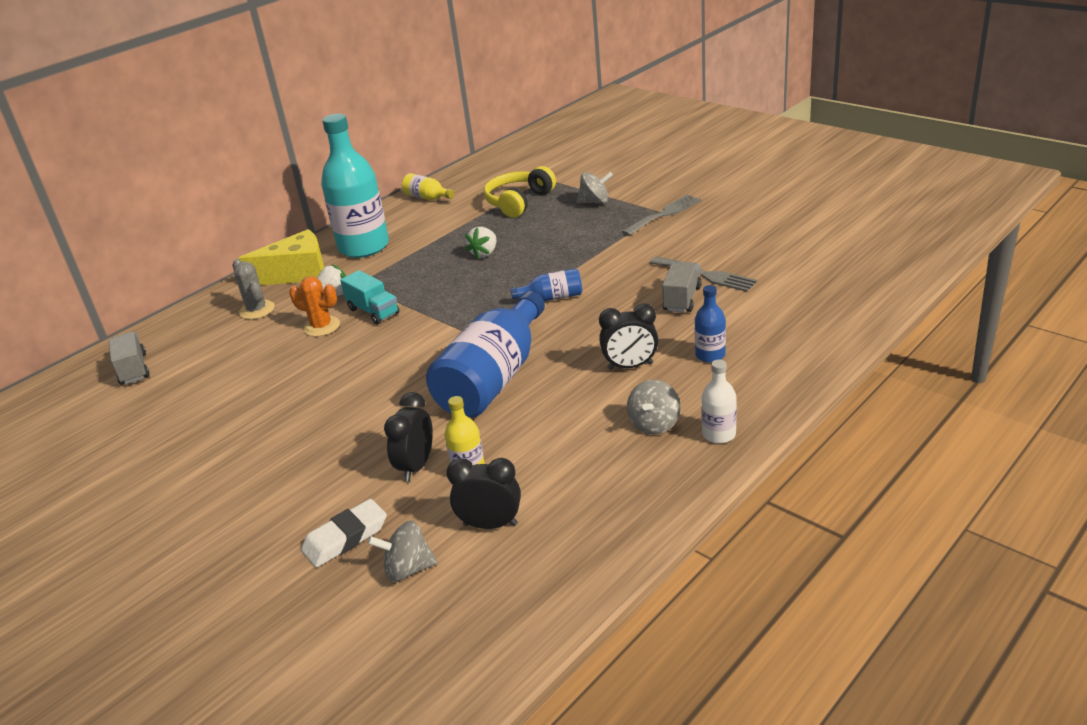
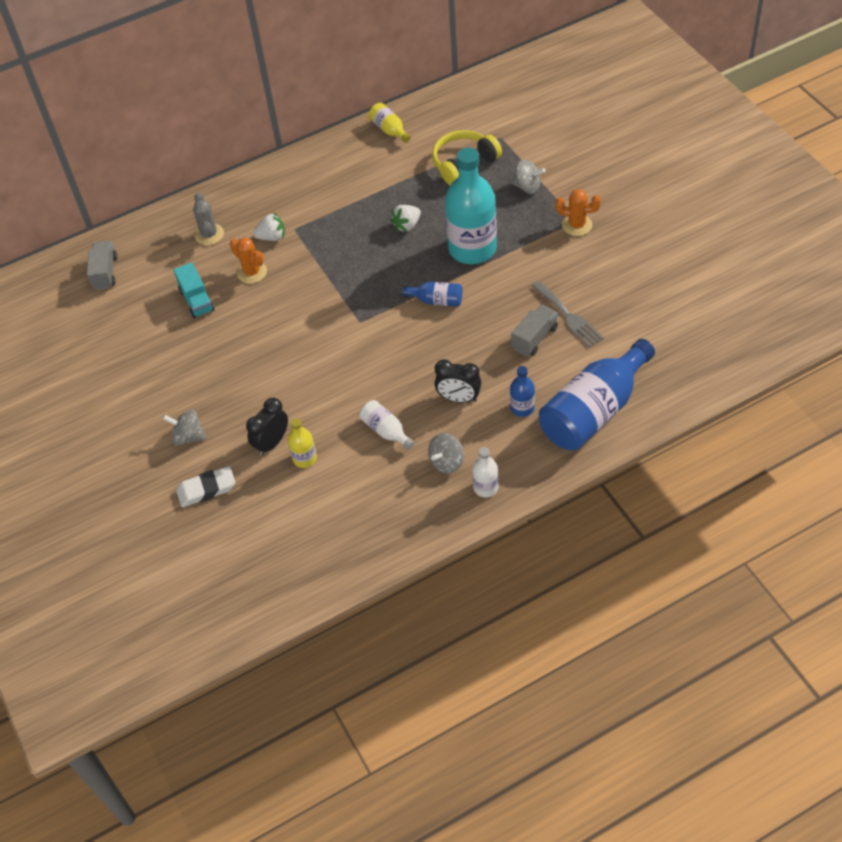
camera: 20 degrees right, 20 degrees up
(297, 273) = (252, 199): yellow cheese -> none
(364, 247) = (314, 182): turquoise bottle -> turquoise bottle (472, 248)
(373, 311) = (295, 268): turquoise truck -> turquoise truck (196, 300)
(408, 569) = (237, 528): grey spinning top -> grey spinning top (188, 436)
(490, 524) = (300, 511): black clock -> none
(494, 378) = (356, 376): blue bottle -> blue bottle (594, 411)
(560, 416) = (386, 431): none -> white bottle
(664, 214) = (577, 225): grey fork -> orange cactus

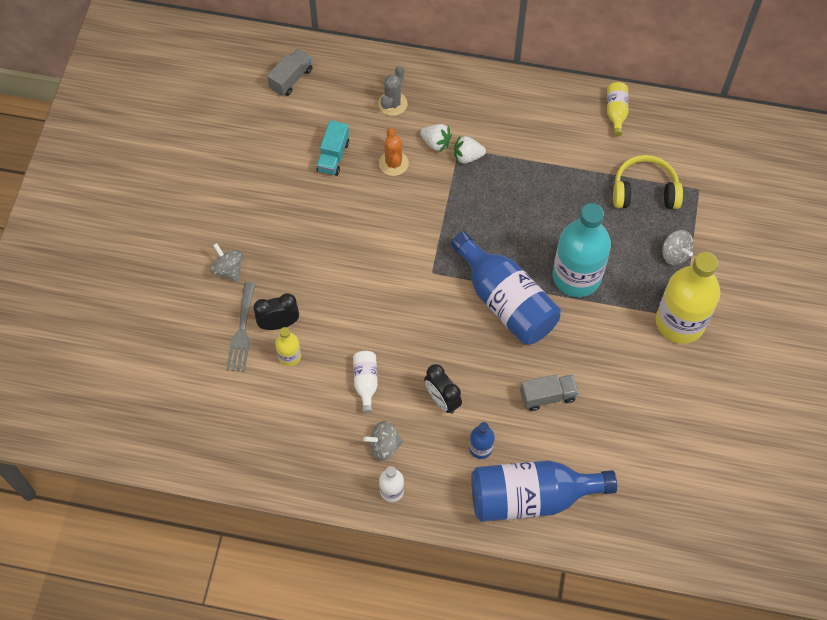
camera: 35 degrees right, 10 degrees up
(207, 489) = (203, 324): white eraser -> none
(407, 225) = (546, 214): white strawberry -> white strawberry (467, 156)
(436, 300) = (505, 301): blue bottle -> blue bottle, size x2.21
(568, 316) = (592, 399): grey fork -> grey fork (242, 331)
(577, 225) = (680, 322): orange cactus -> yellow bottle

